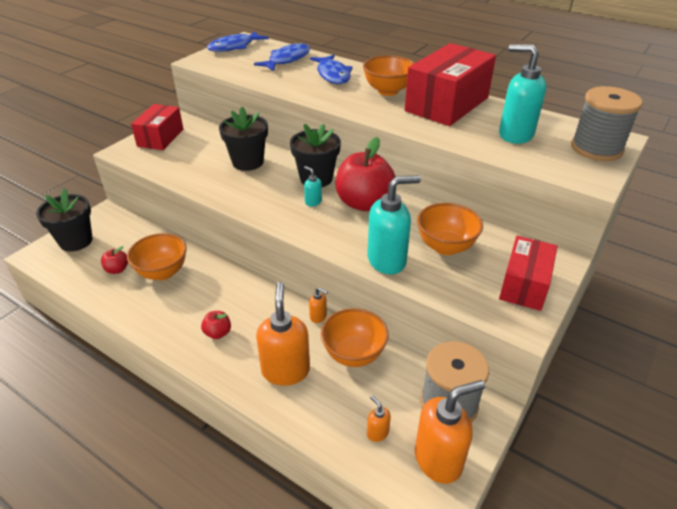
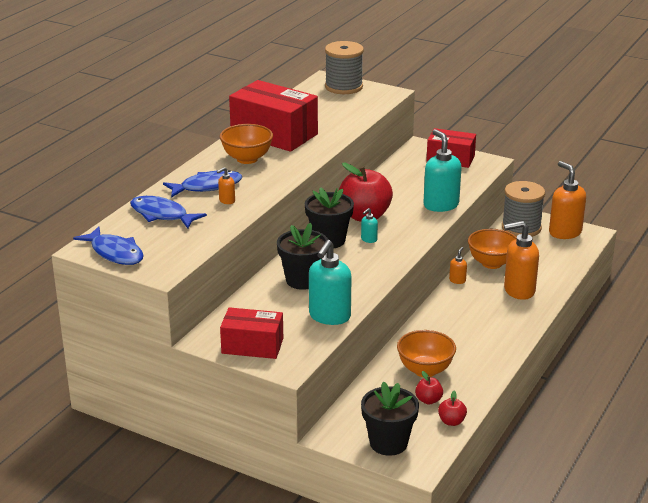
camera: 95 degrees left, 10 degrees down
(218, 333) = (492, 326): red apple -> red apple (451, 421)
(377, 433) = (555, 252): orange soap dispenser -> orange soap dispenser (227, 201)
(445, 247) = (416, 183): orange bowl -> none
(515, 135) = (327, 111): turquoise soap dispenser -> turquoise soap dispenser (329, 316)

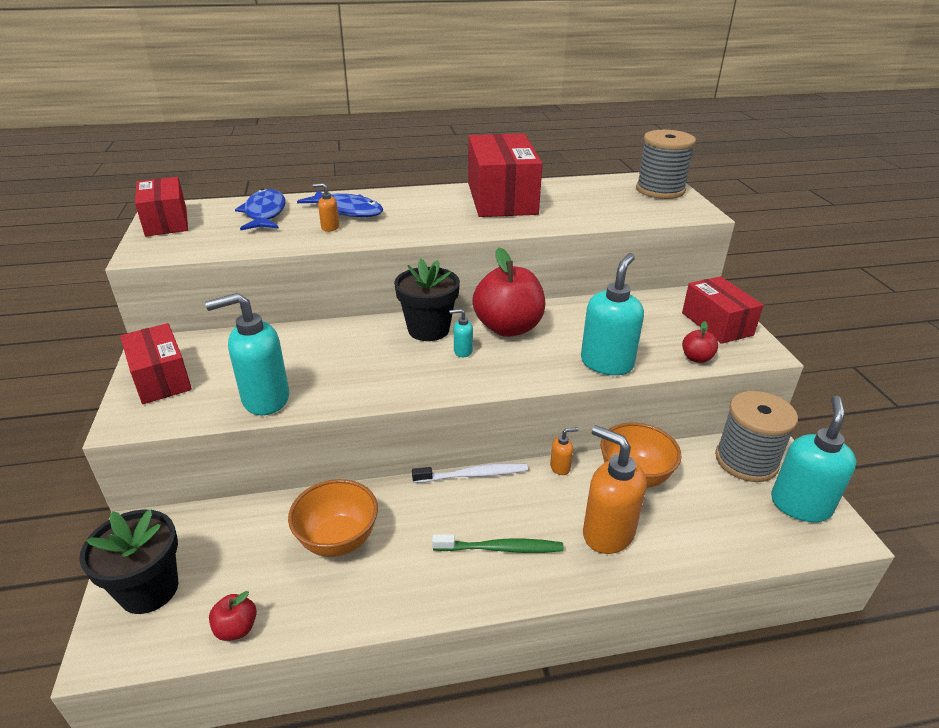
camera: 50 degrees right, 5 degrees up
(115, 253) = (166, 222): blue fish -> red box
(247, 159) = (430, 206): orange bowl -> none
(303, 280) = (327, 350): black flower pot -> none
(428, 309) = (473, 475): none -> white toothbrush
(428, 400) = (272, 578): red apple -> red apple (696, 358)
(492, 324) = (501, 548): none -> green toothbrush
(564, 232) = (800, 505): orange soap dispenser -> turquoise soap dispenser

